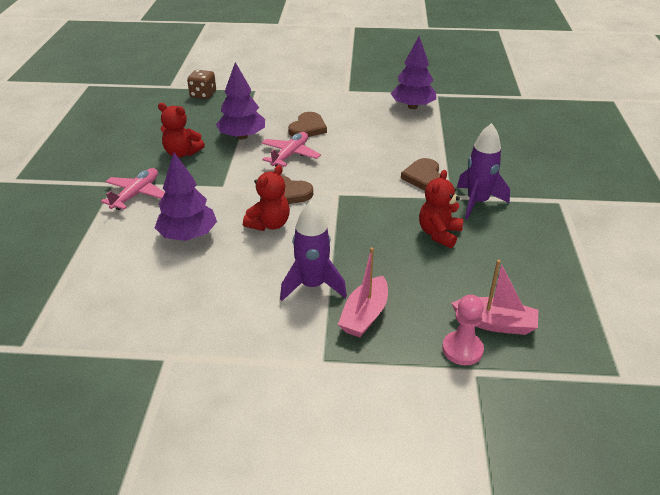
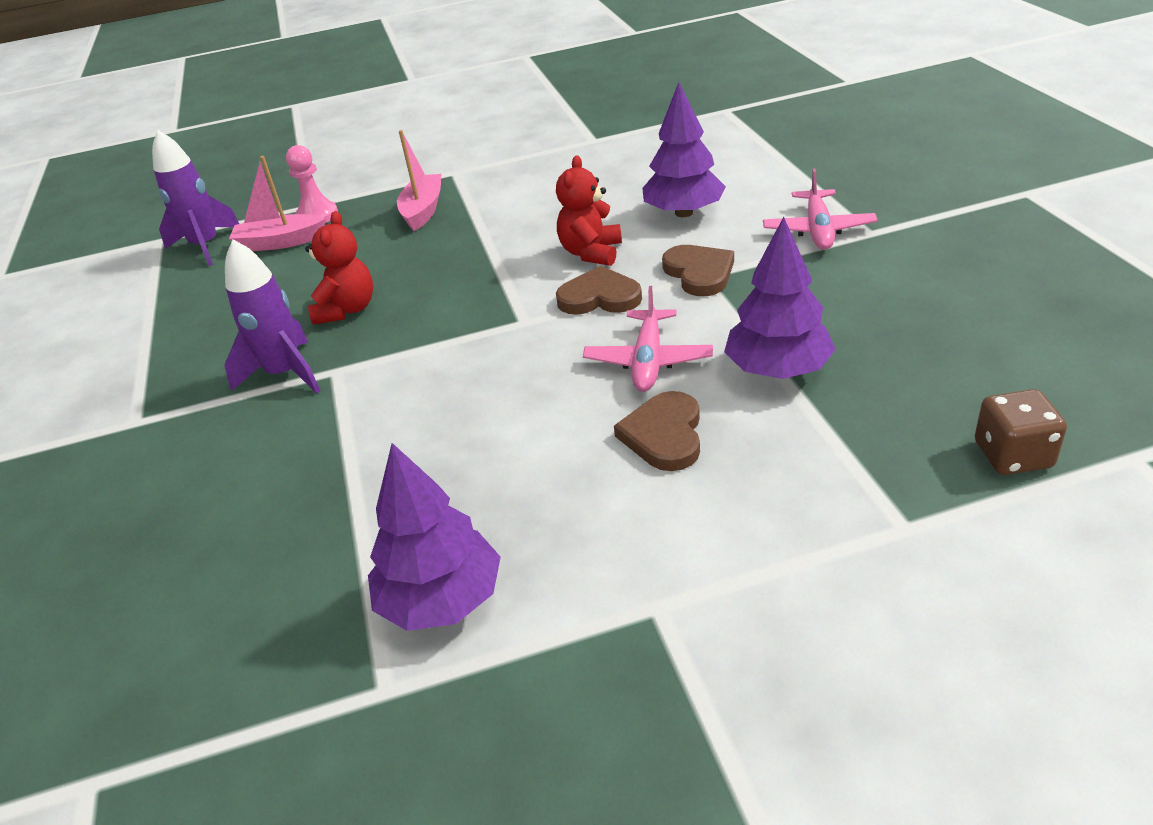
camera: 165 degrees right, 0 degrees up
(182, 153) = (843, 303): red teddy bear -> none
(312, 286) = (492, 215): purple rocket -> purple rocket (206, 246)
(424, 177) = (381, 392): brown heart -> brown heart (699, 273)

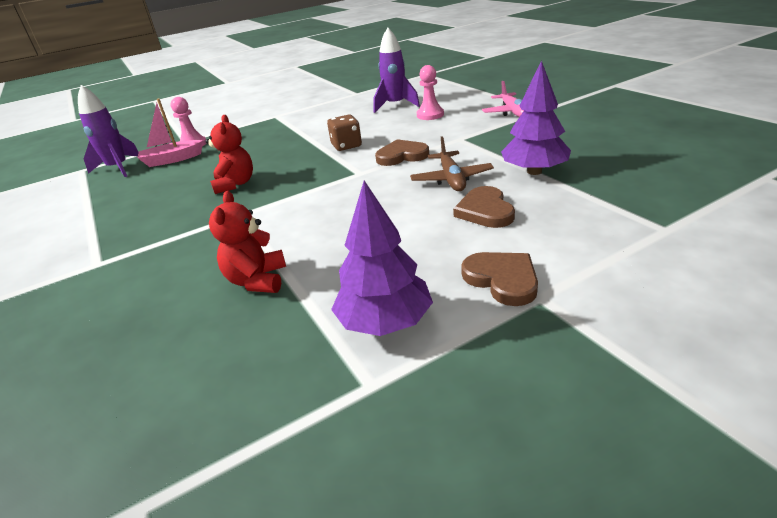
camera: 15 degrees left, 5 degrees down
(285, 374) = (205, 221): purple rocket -> purple rocket (395, 105)
(423, 210) = (264, 134): pink boat -> none
(591, 253) = (384, 138): red teddy bear -> red teddy bear (257, 280)
(648, 361) = (451, 179): pink plane -> brown plane
(684, 213) = (430, 115): purple tree -> pink pawn
(699, 273) = (456, 138): brown heart -> brown heart (502, 279)
(1012, 455) = (700, 187): brown dice -> brown dice (346, 146)

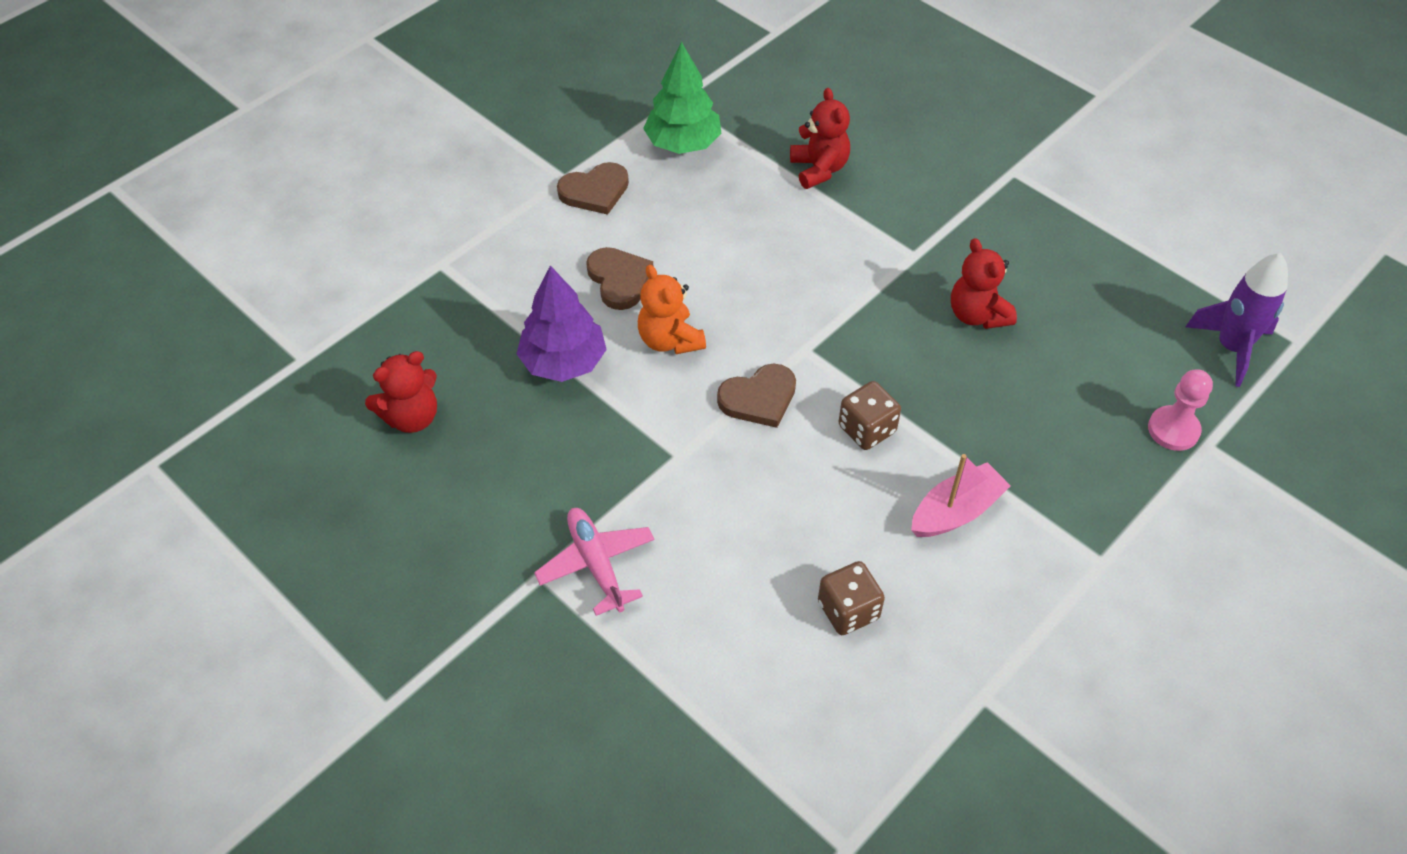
camera: 160 degrees right, 20 degrees up
(172, 160) = (1157, 377): pink boat -> pink boat (956, 511)
(385, 322) = (683, 143): purple tree -> green tree
(395, 105) = (848, 610): purple rocket -> brown dice
(430, 115) = (756, 555): pink pawn -> none
(451, 179) = (670, 340): brown plane -> orange teddy bear
(502, 279) = (595, 191): brown heart -> brown heart turned 60 degrees counterclockwise
(646, 151) = (411, 417): none -> red teddy bear

